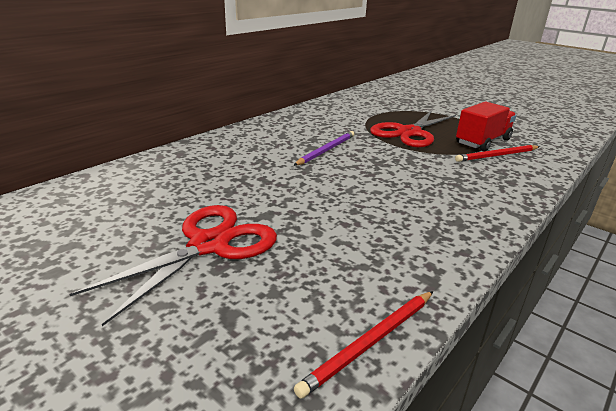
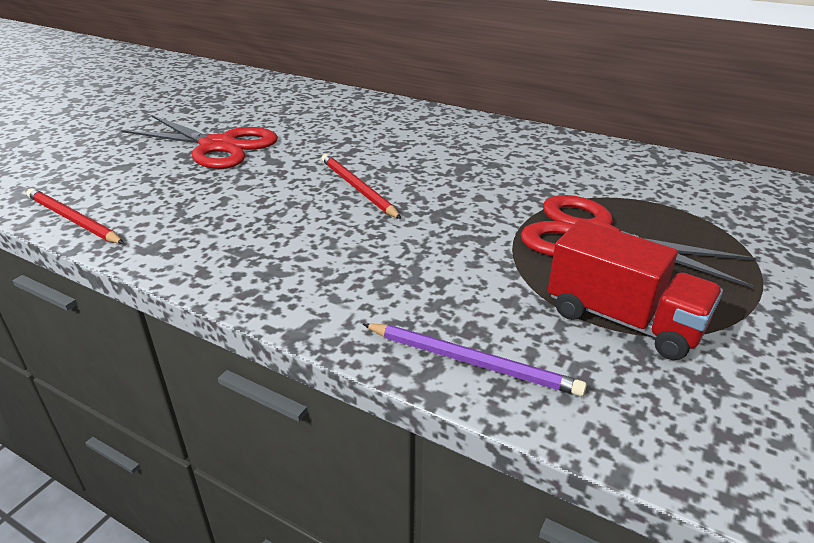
camera: 80 degrees right, 5 degrees up
(326, 150) = (459, 175): purple pencil -> purple pencil (472, 362)
(497, 155) = (553, 332): red pencil -> red pencil (357, 188)

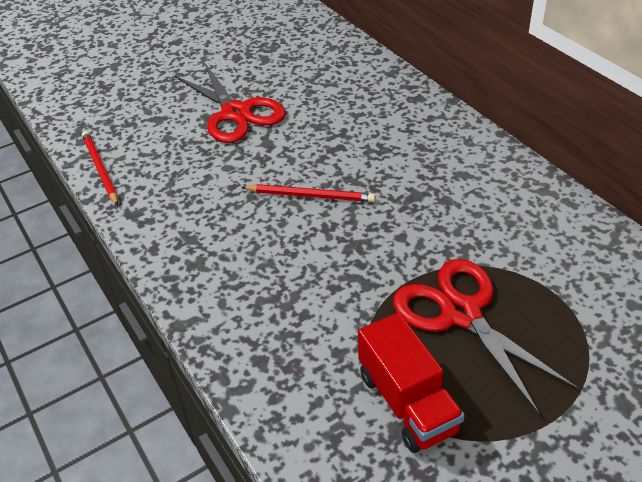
camera: 30 degrees right, 10 degrees up
(357, 188) = (310, 196): red pencil -> red pencil turned 105 degrees clockwise
(472, 362) = (271, 393): purple pencil -> none

